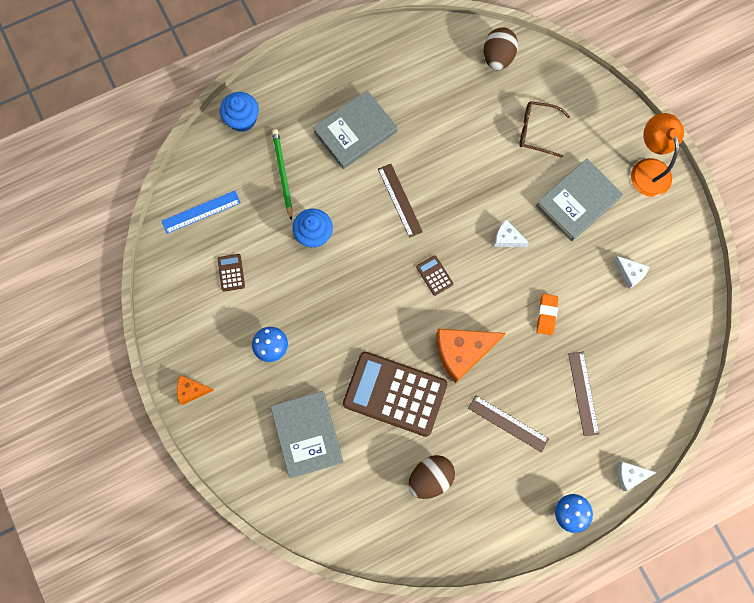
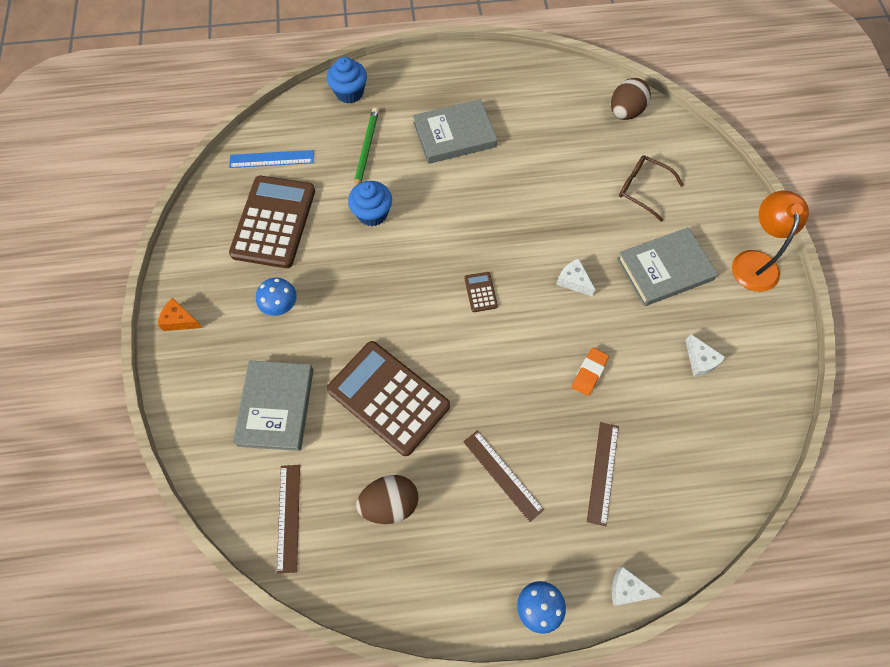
camera: 20 degrees right, 10 degrees down
(231, 272) = (274, 222): brown calculator -> brown calculator, size x2.49
(400, 200) = (473, 209): brown ruler -> brown ruler (288, 517)
(462, 352) = (480, 379): orange cheese -> none

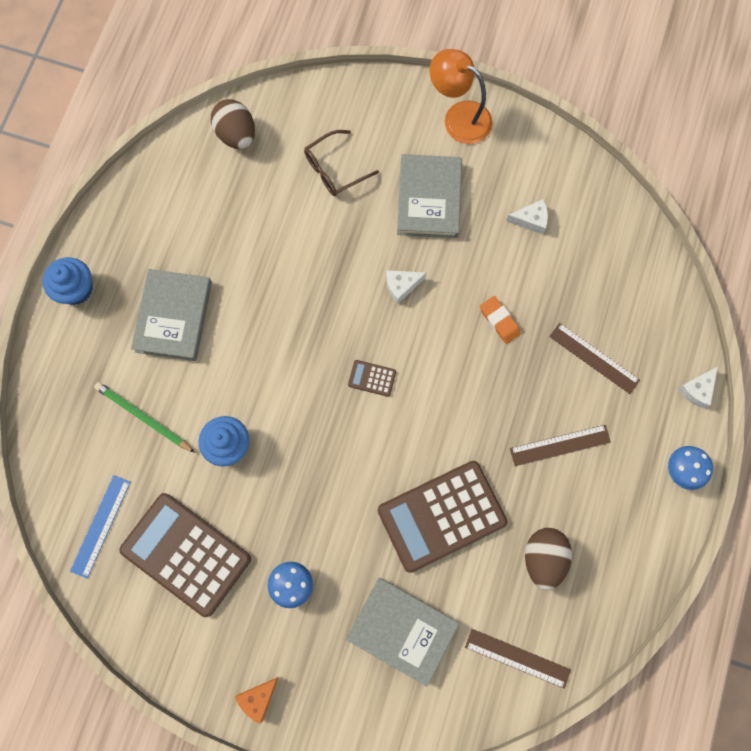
camera: 65 degrees left, 10 degrees up
(349, 93) = (54, 403): blue cupcake -> blue cupcake (76, 289)

